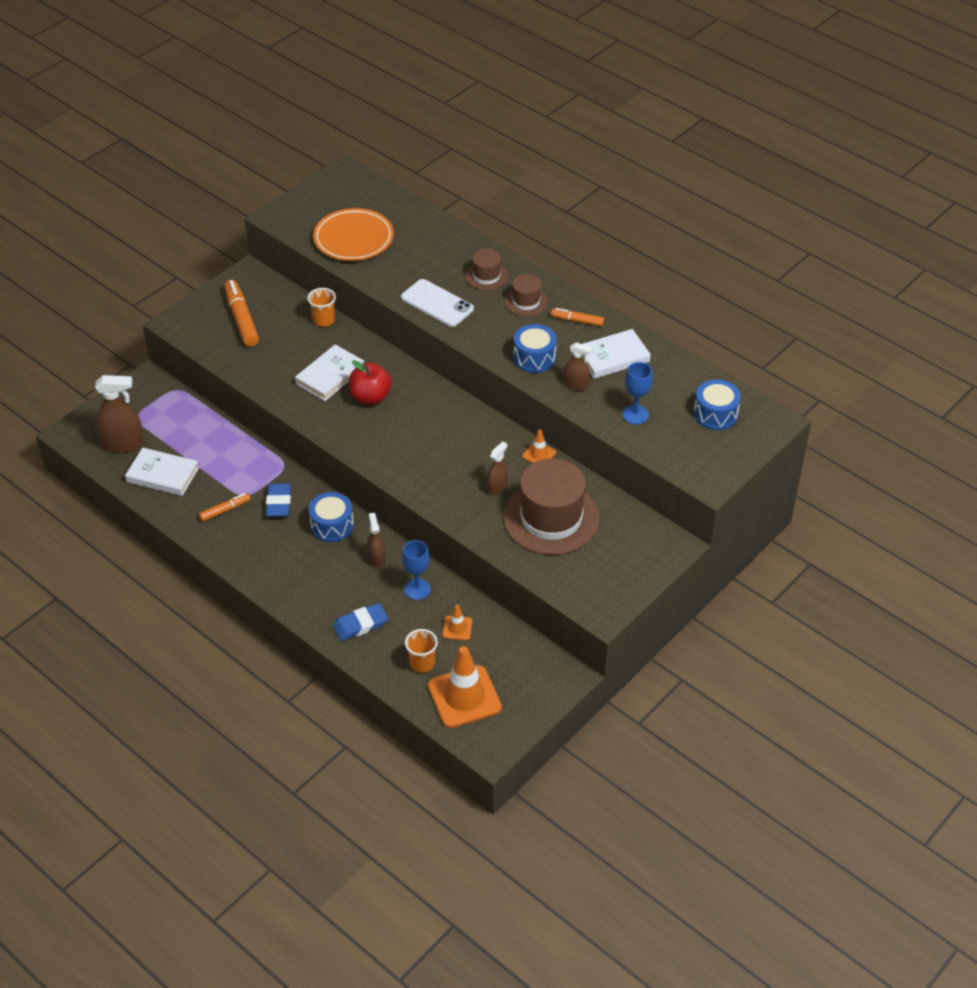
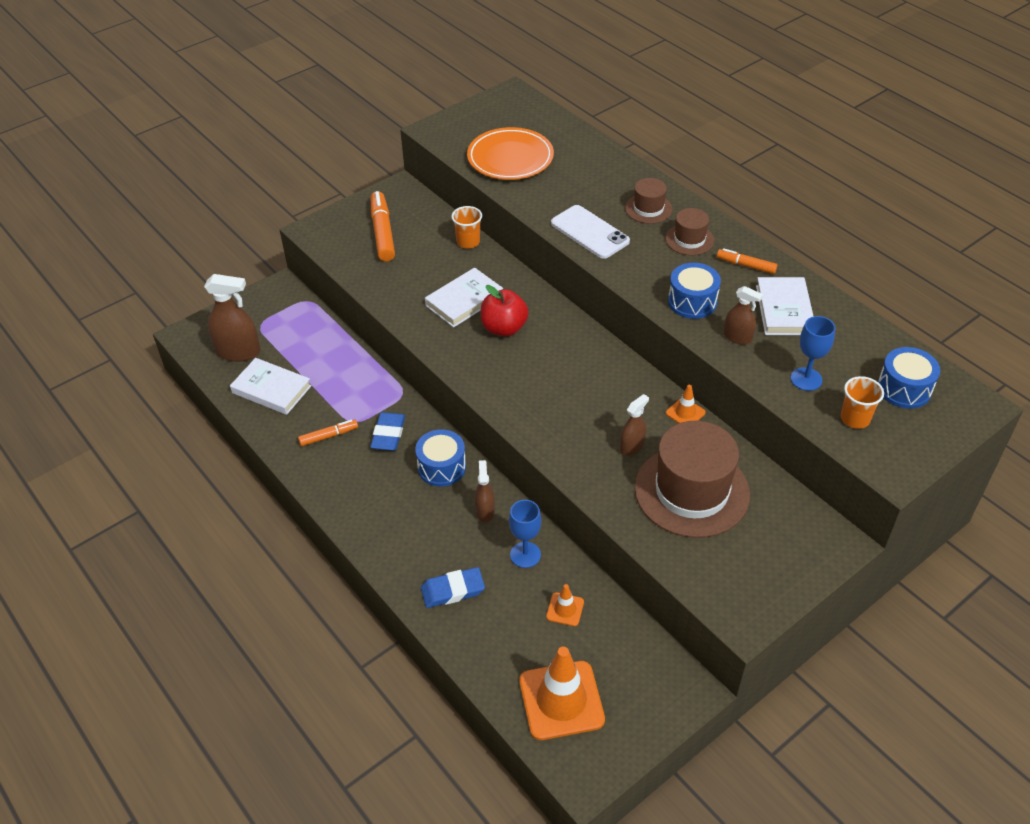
camera: 10 degrees right, 0 degrees up
(422, 663) = (517, 649): orange cup -> orange cup (855, 418)
(613, 357) = (784, 310): white book -> white book turned 75 degrees counterclockwise

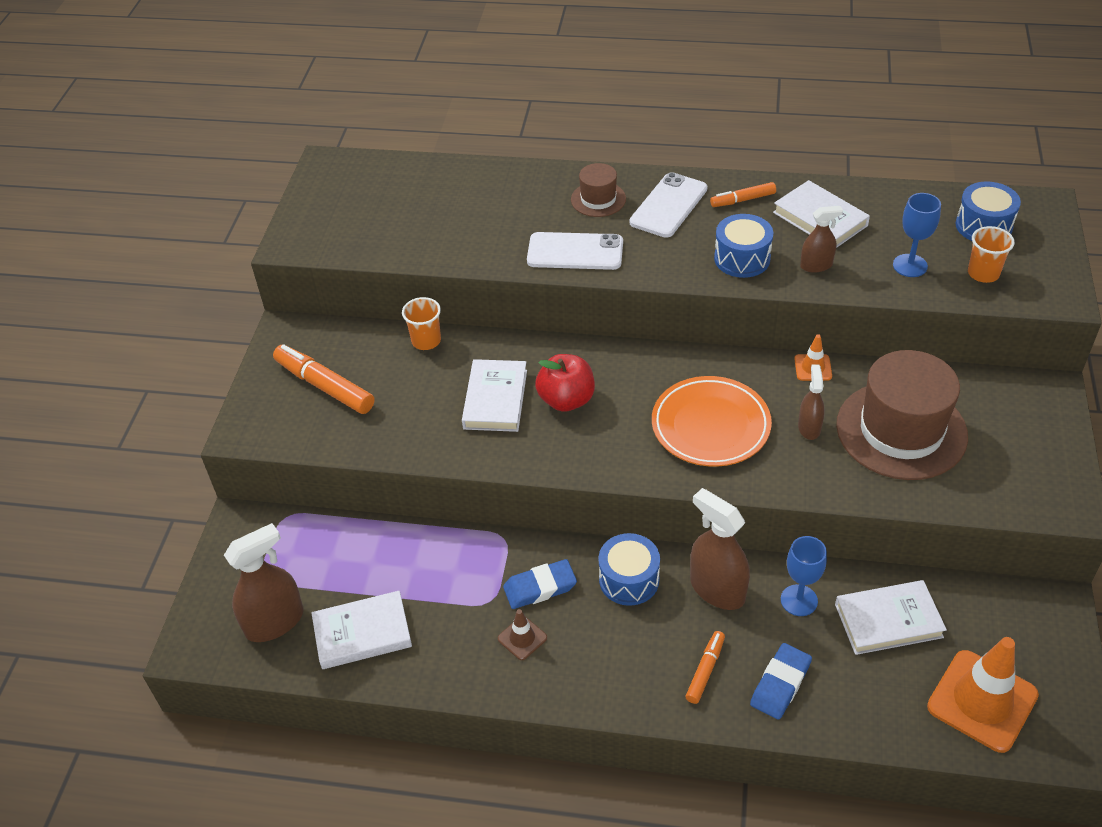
camera: 40 degrees left, 0 degrees up
(328, 436) = (483, 634): orange marker -> orange marker (705, 670)
(346, 454) = (522, 638): none -> brown traffic cone
(388, 434) = (540, 587): blue eraser -> blue eraser turned 75 degrees counterclockwise
(485, 511) = (717, 589): brown spray bottle -> brown spray bottle, size x1.74
(510, 158) = (407, 227): orange plate -> orange plate (710, 425)
(565, 609) = (888, 621): orange traffic cone -> white book
(689, 239) = (668, 206): brown hat -> white phone

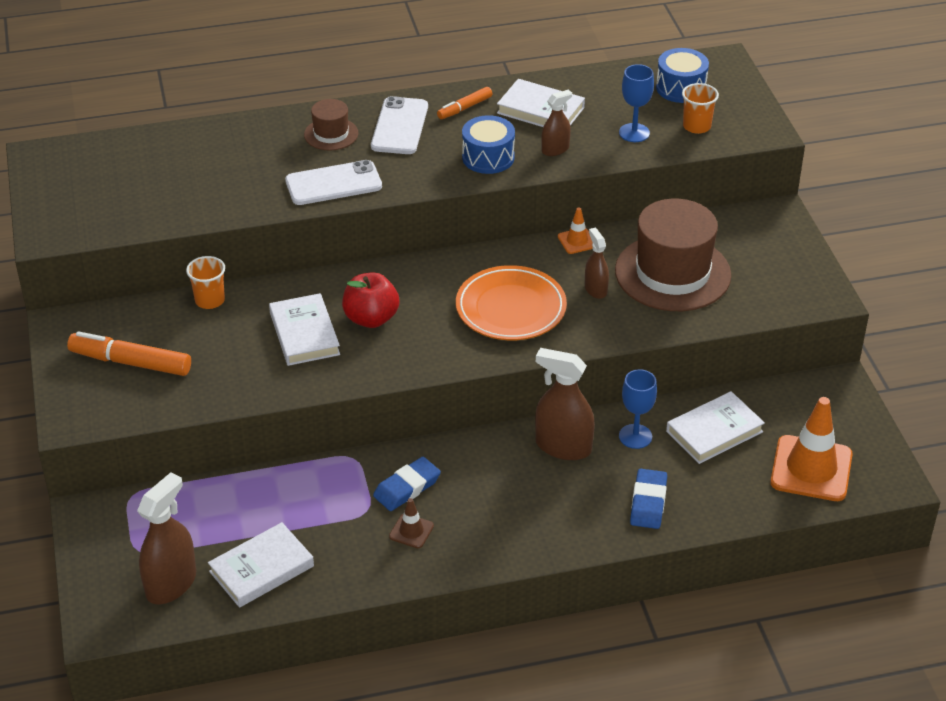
camera: 25 degrees left, 5 degrees down
(629, 580) = (483, 460): blue drum -> none
(705, 670) = (582, 510): orange marker -> none

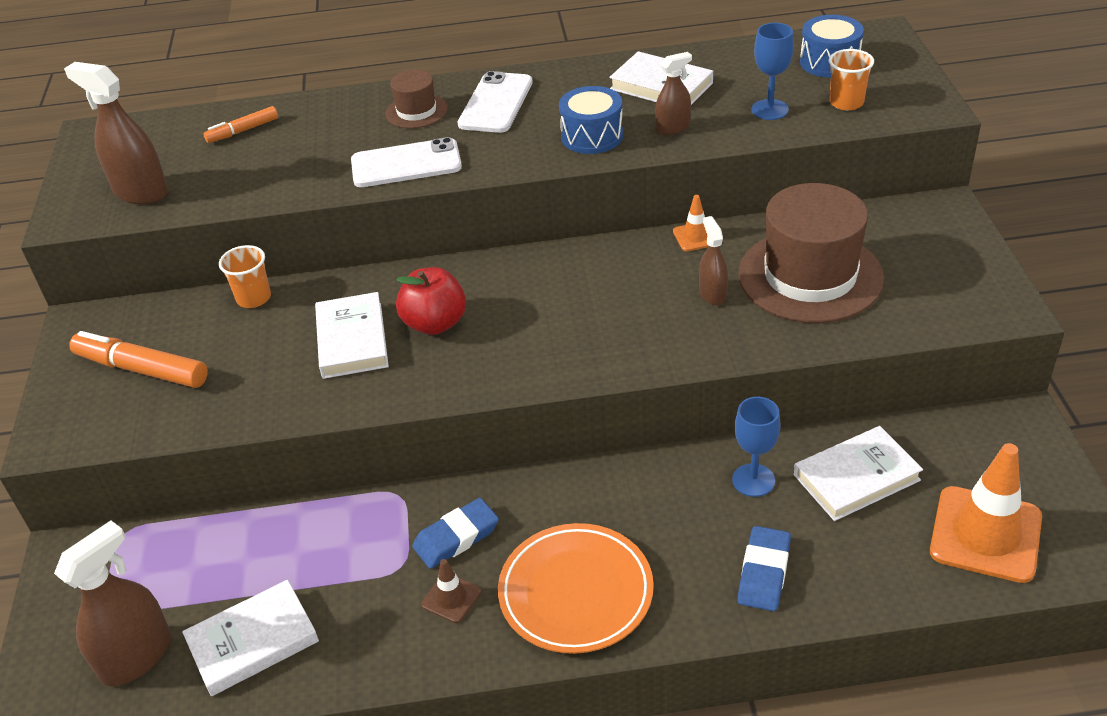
camera: 10 degrees right, 0 degrees up
(465, 108) = (574, 84): orange marker -> orange marker (243, 131)
(511, 308) = (605, 314): orange plate -> orange plate (576, 592)
(563, 447) = (660, 490): brown spray bottle -> brown spray bottle (140, 192)

